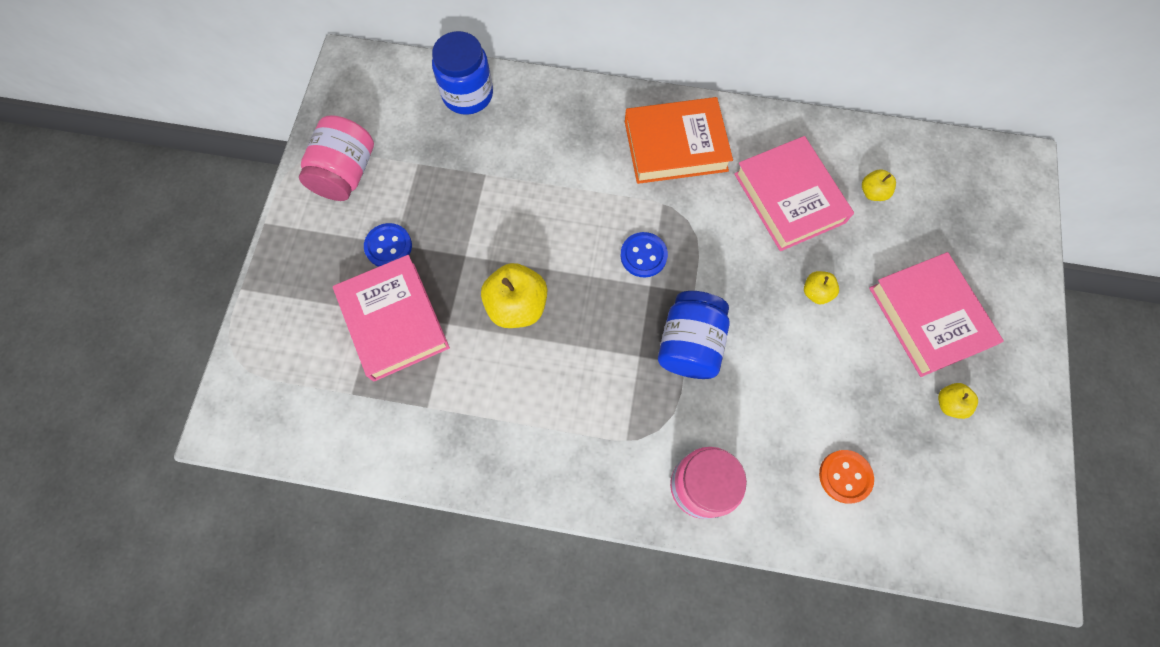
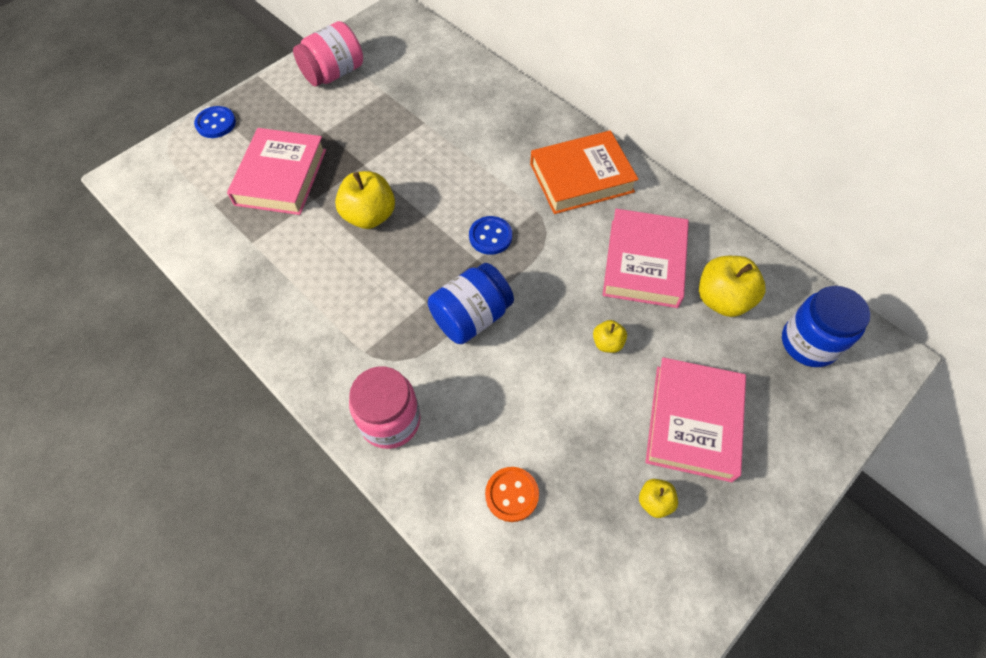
camera: 35 degrees right, 10 degrees down
(388, 246) = (319, 131): blue button -> blue button (216, 123)
(467, 94) = (457, 68): blue jar -> blue jar (809, 343)
(675, 146) = (581, 178): orange book -> orange book turned 45 degrees counterclockwise
(872, 192) = (722, 299): yellow apple -> yellow apple, size x1.91

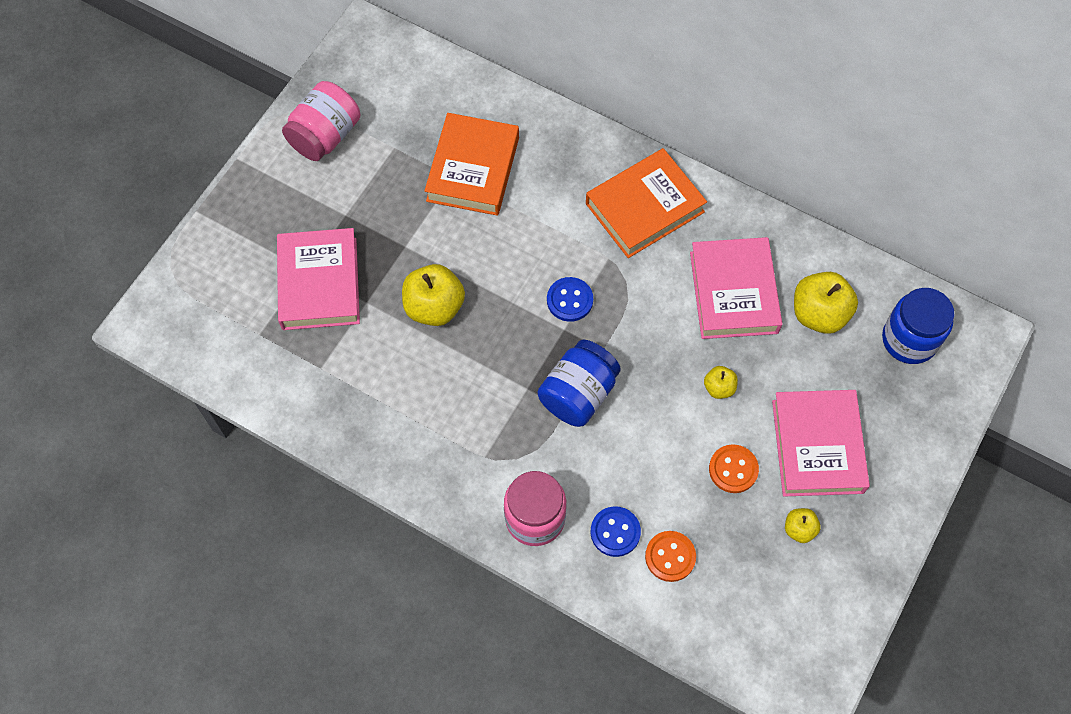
camera: 15 degrees left, 5 degrees up
(216, 123) = (216, 234): blue button -> blue button (615, 532)
(443, 119) = (473, 169): none -> orange book
(601, 423) = (733, 469): none -> orange button

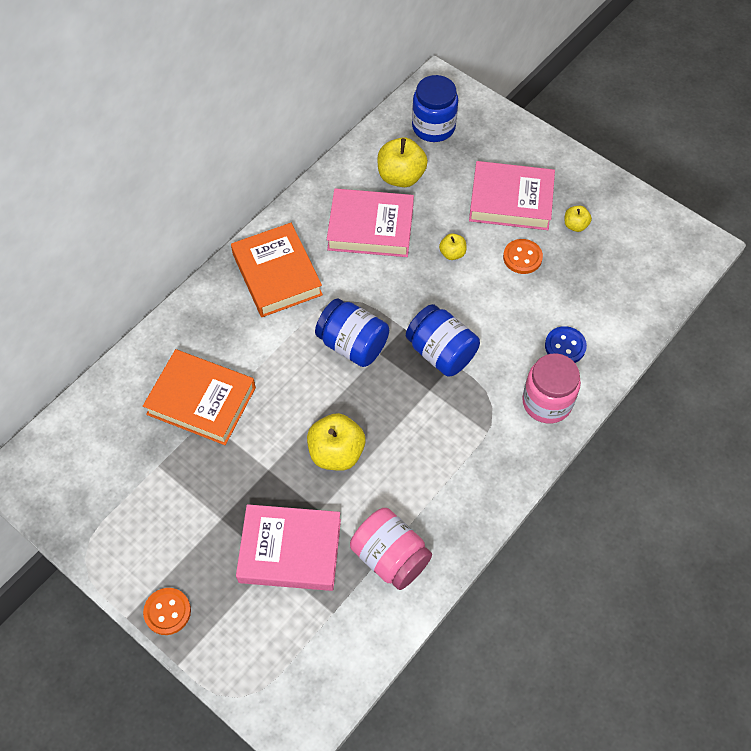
camera: 80 degrees left, 5 degrees down
(325, 136) = (125, 527): pink jar -> pink jar (390, 557)
(569, 300) = (352, 344): blue button -> blue jar
(670, 557) = (589, 312): orange button -> orange button (167, 612)

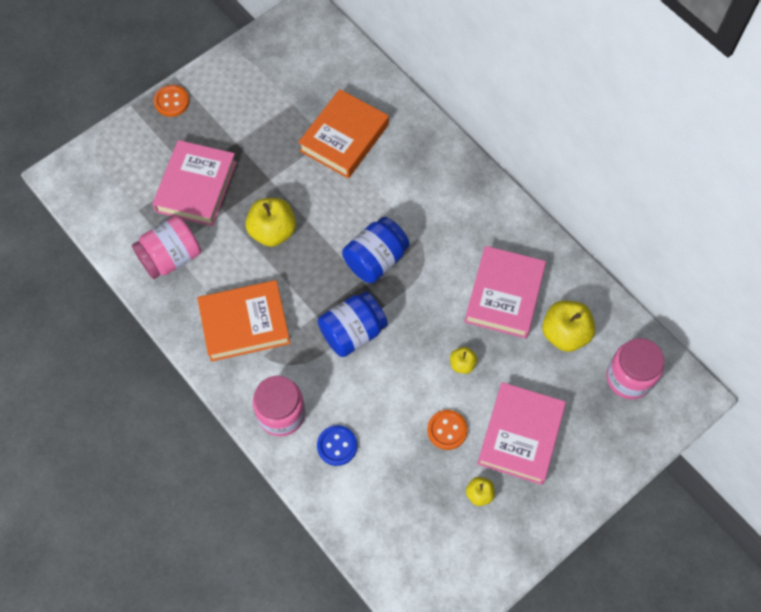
camera: 100 degrees right, 5 degrees up
(277, 274) = (462, 208): orange book -> orange book (245, 324)
(433, 127) = (629, 378): blue jar -> pink jar

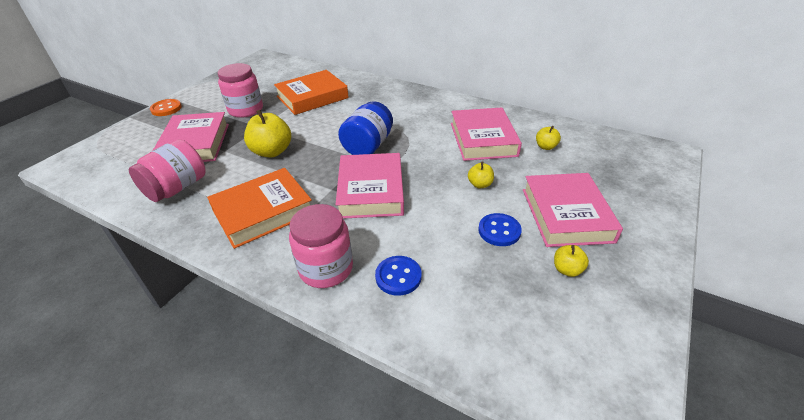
camera: 20 degrees left, 25 degrees down
(344, 138) = (312, 97): orange book -> orange book turned 45 degrees clockwise
(353, 332) = (371, 191): blue jar -> pink book
(447, 430) = (499, 231): orange button -> blue button
(565, 334) = (545, 147): yellow apple -> yellow apple, size x0.52
(629, 378) = (615, 157): pink jar -> pink jar (246, 110)

